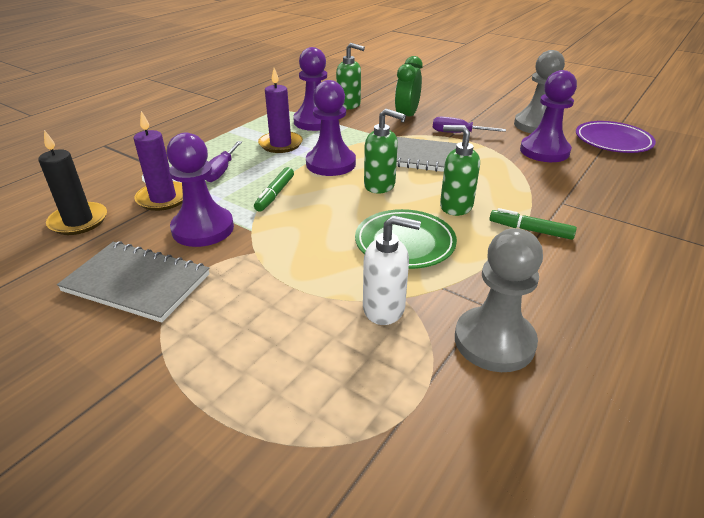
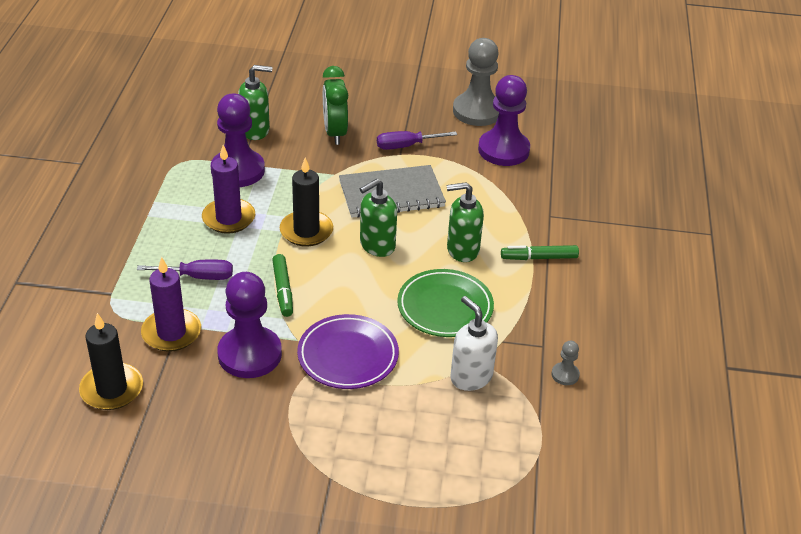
camera: 30 degrees left, 5 degrees up
(137, 283) = (246, 430): grey notebook -> none
(221, 171) = (198, 277): purple screwdriver -> purple screwdriver turned 75 degrees counterclockwise
(331, 164) = (306, 231): purple pawn -> black candle
(380, 185) = (377, 245): green soap dispenser -> green soap dispenser turned 150 degrees clockwise
(384, 308) = (471, 377): white soap dispenser -> white soap dispenser turned 105 degrees counterclockwise
(494, 341) = (565, 375): grey pawn -> grey pawn, size x0.43
(613, 141) = (559, 117): purple plate -> purple plate (348, 356)

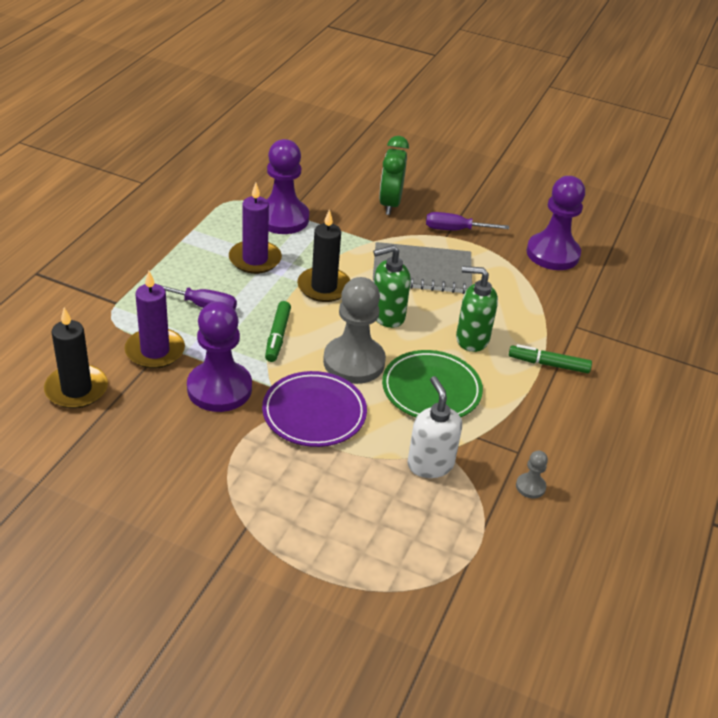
camera: 15 degrees right, 0 degrees up
(255, 130) = (315, 186): green soap dispenser -> none
(477, 111) = (540, 212): grey pawn -> grey pawn (354, 362)

